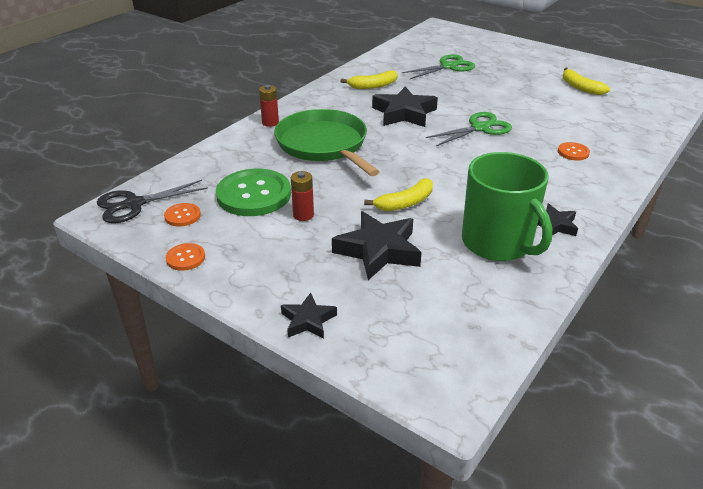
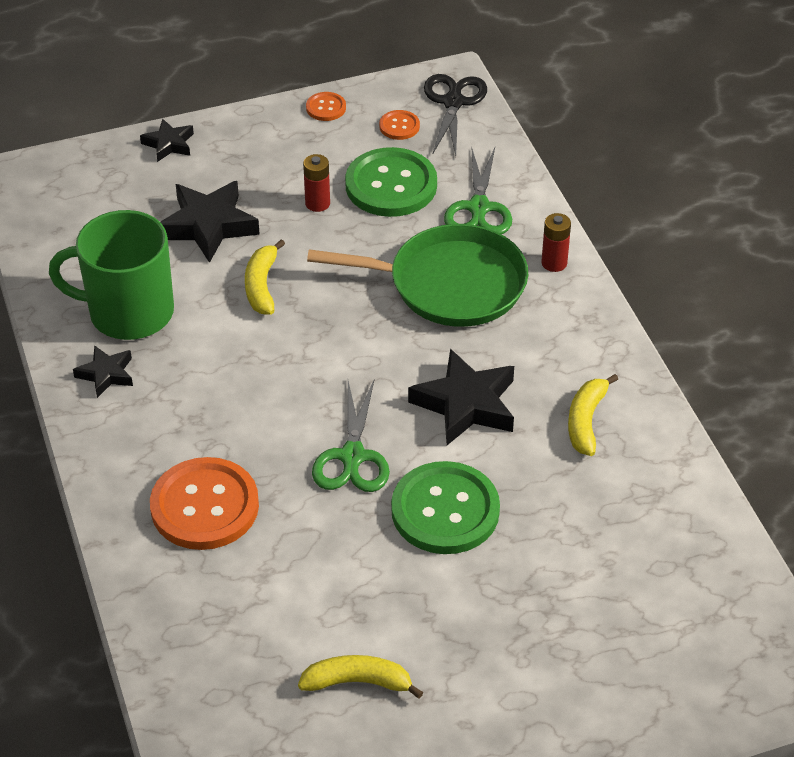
camera: 125 degrees right, 10 degrees up
(448, 66) = (586, 561): green scissors -> green scissors (479, 208)
(472, 98) = (445, 510): none -> green button
(573, 152) = (205, 506): orange button -> orange button, size x2.19

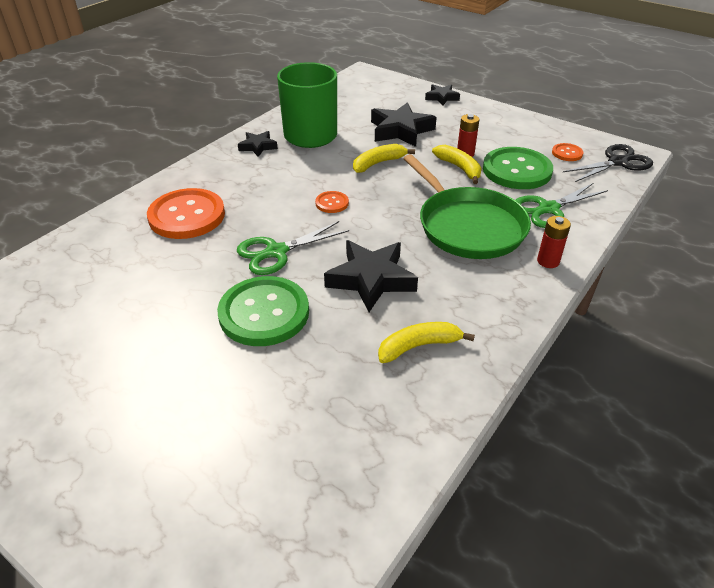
camera: 55 degrees right, 5 degrees down
(326, 108) = (540, 126): orange button -> orange button (332, 203)
(358, 682) = (74, 341): yellow banana -> yellow banana (459, 168)

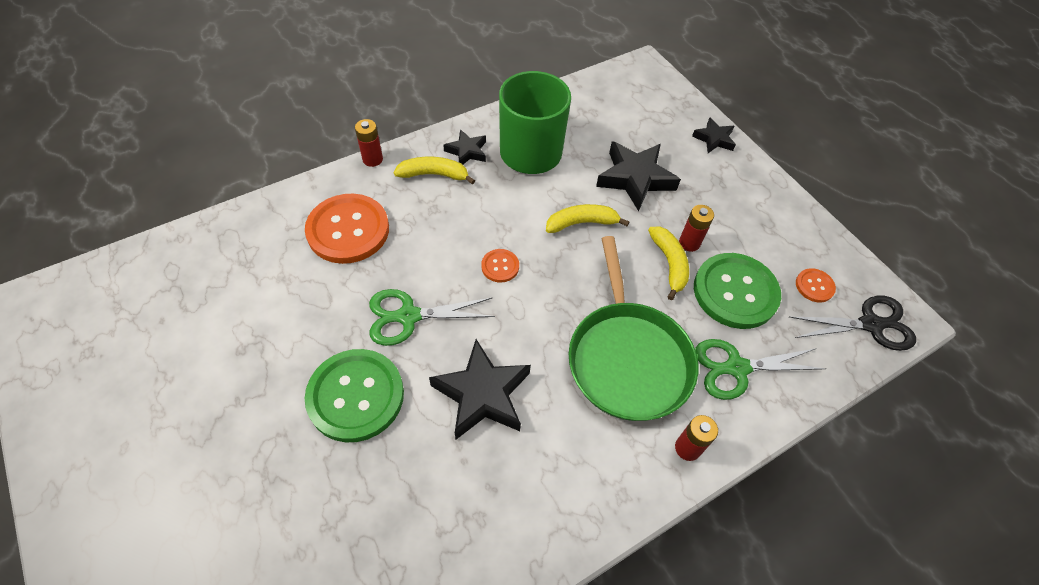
camera: 20 degrees right, 15 degrees up
(180, 170) = (372, 159): none -> red battery
(418, 346) = (480, 508): yellow banana -> yellow banana (434, 174)

